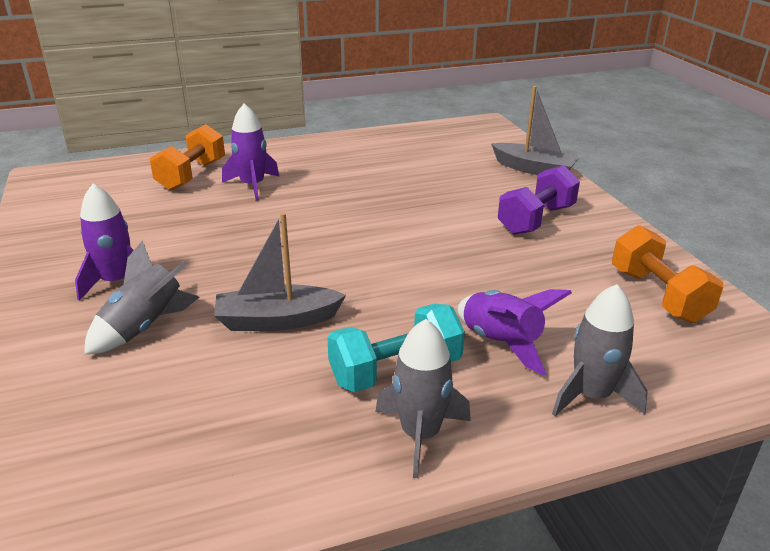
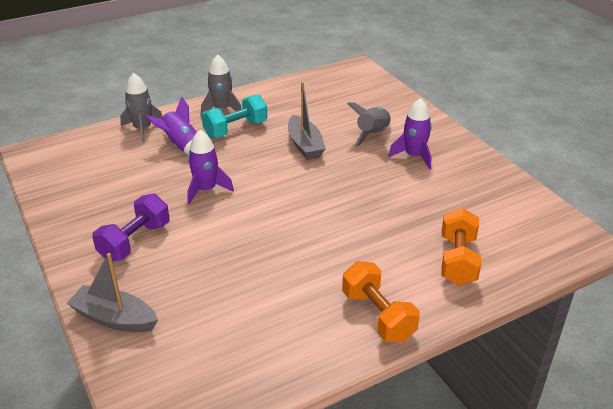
camera: 170 degrees right, 5 degrees up
(252, 186) = (391, 253): purple rocket -> purple rocket (206, 190)
(277, 320) = (305, 145): grey boat -> grey boat turned 90 degrees clockwise
(658, 295) = (76, 184): orange dumbbell -> orange dumbbell (378, 316)

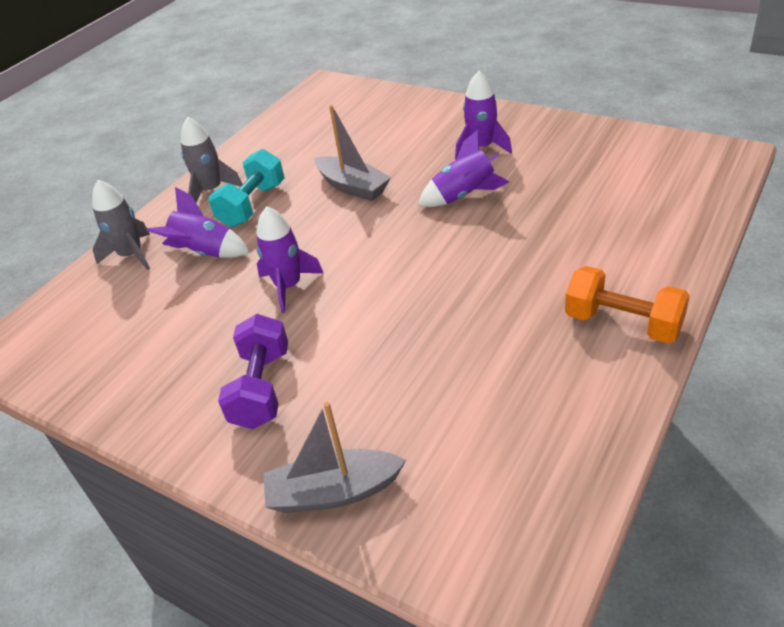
camera: 25 degrees left, 5 degrees up
(367, 183) = (463, 196): none -> purple rocket
(373, 135) = (415, 144): grey rocket -> none
(457, 260) = (636, 228): orange dumbbell -> none

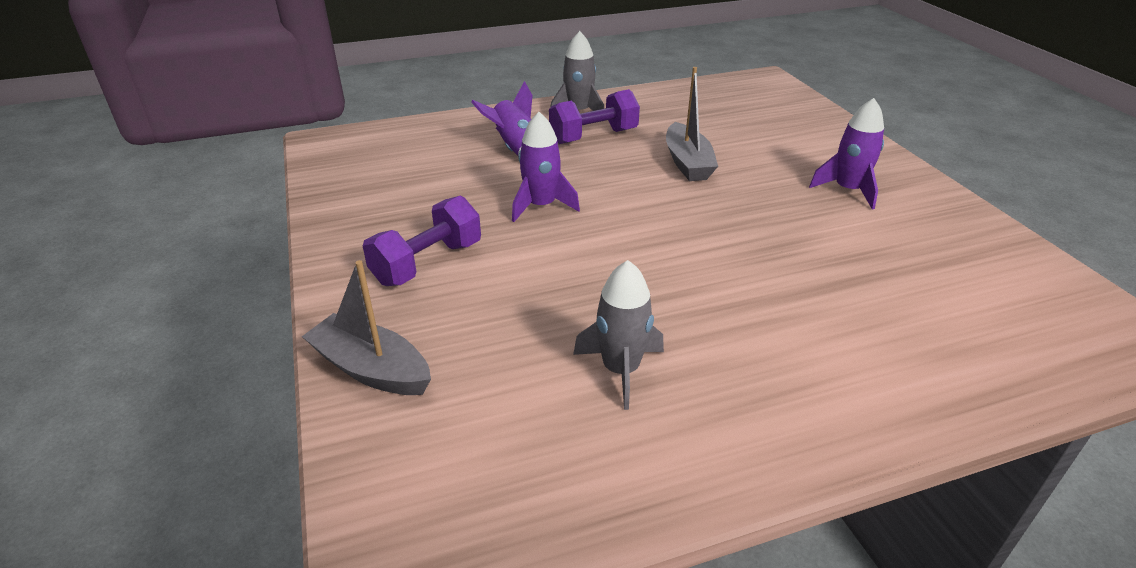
camera: 35 degrees right, 5 degrees down
(131, 255) = (470, 126): grey rocket -> grey rocket (620, 370)
(252, 205) = (593, 136): turquoise dumbbell -> purple dumbbell
(463, 196) = (776, 219): purple rocket -> none
(623, 323) = (789, 419): orange dumbbell -> none

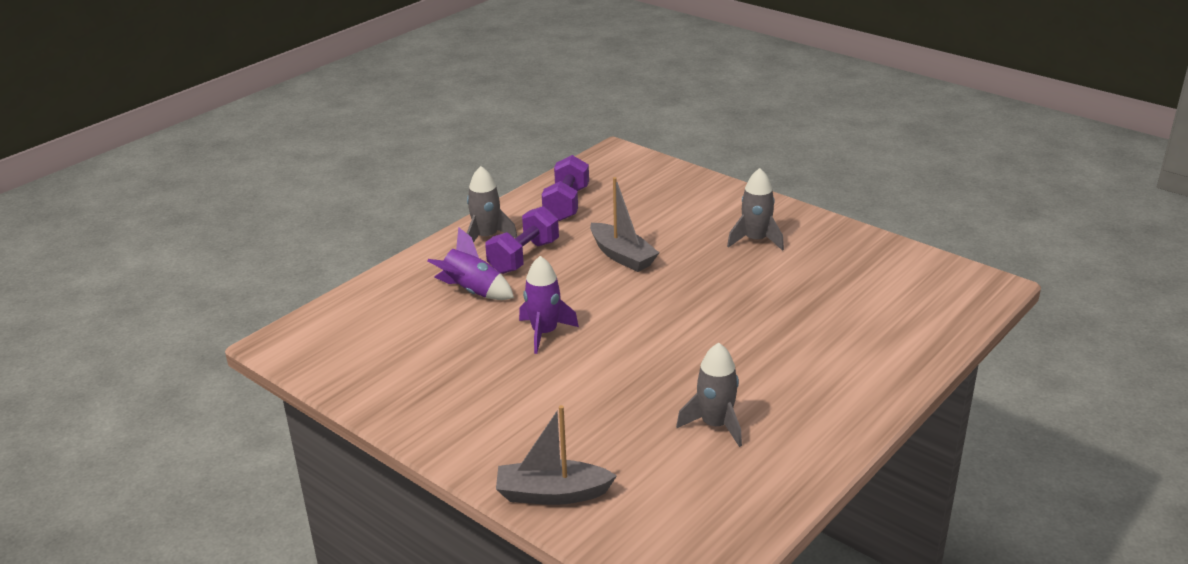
camera: 30 degrees left, 5 degrees down
(427, 263) = (506, 410): purple dumbbell -> purple dumbbell (566, 204)
(847, 190) = (755, 240): purple rocket -> grey rocket

